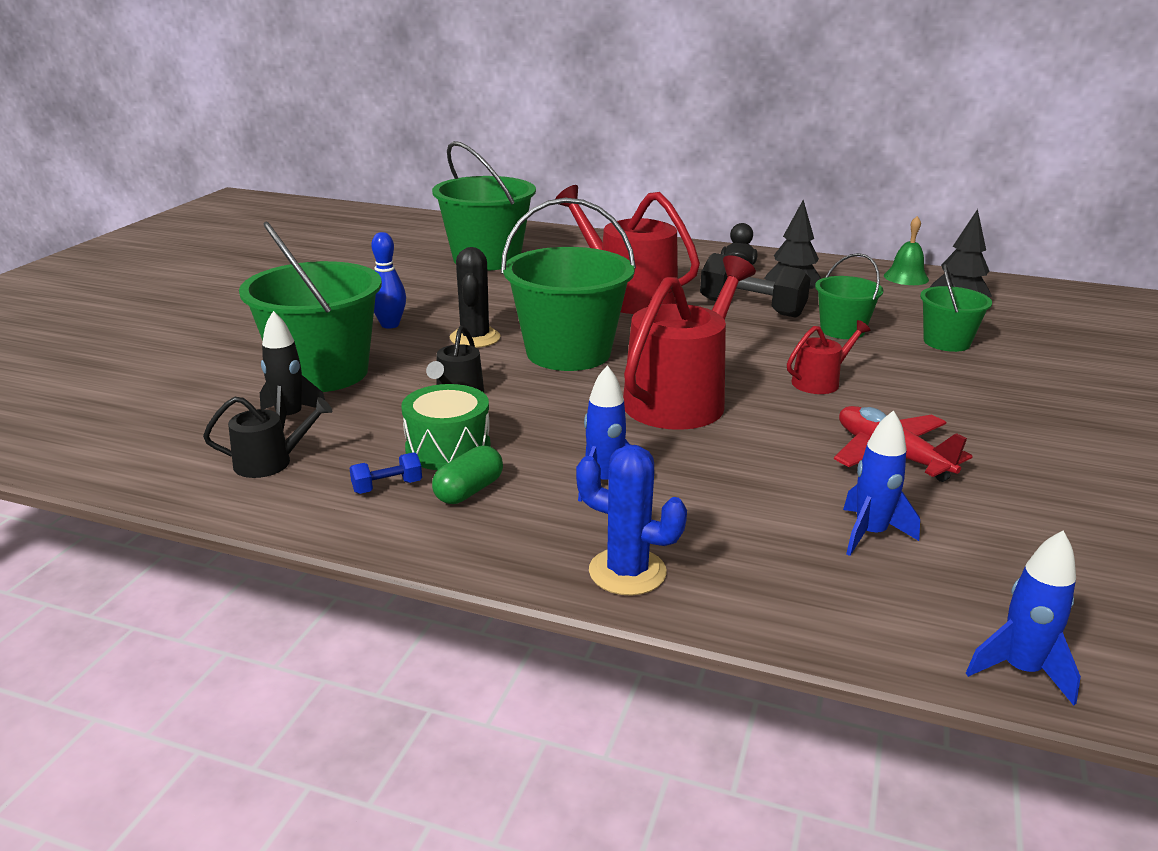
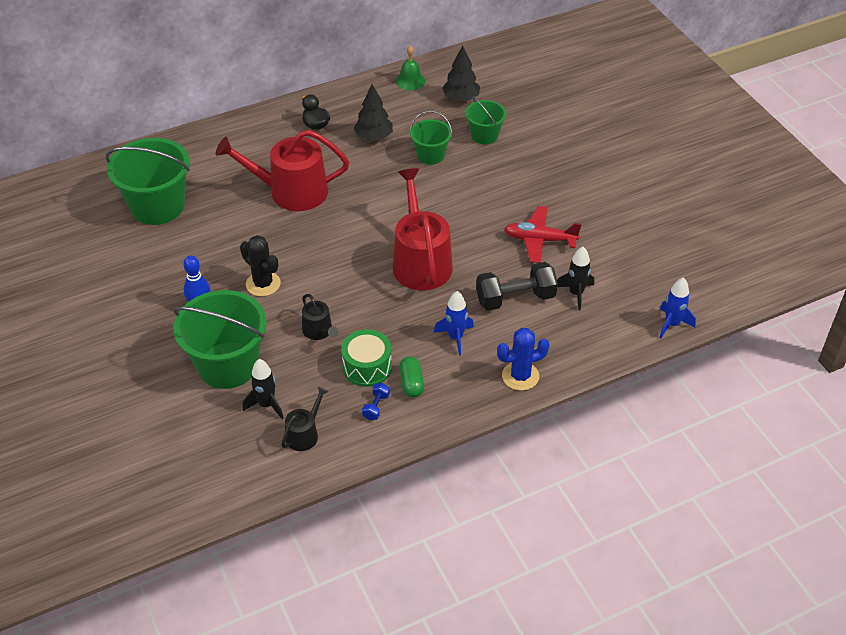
camera: 45 degrees left, 20 degrees up
(568, 353) = (326, 263): green bucket -> none
(752, 308) = (367, 162): black dumbbell -> black dumbbell (515, 298)
(820, 382) = (463, 206): red watering can -> none
(870, 534) = (576, 293): blue rocket -> black rocket

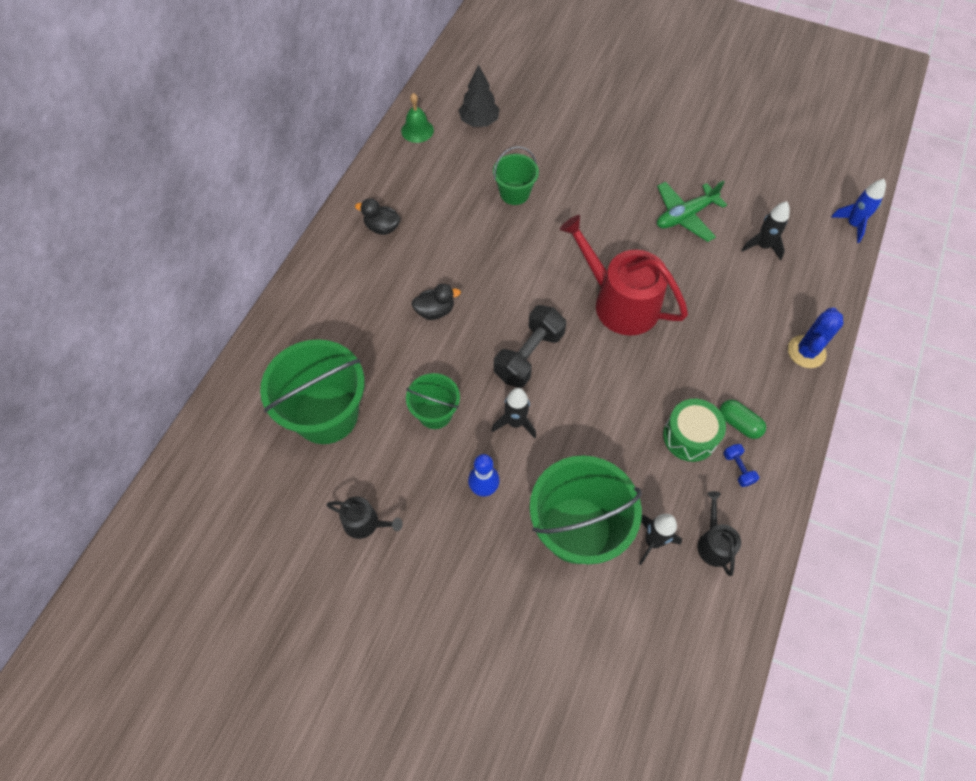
camera: 40 degrees left, 15 degrees up
(263, 284) = (515, 423): black cactus -> black rocket
(291, 191) = (435, 311): red watering can -> black duck
(319, 331) = (614, 433): black watering can -> black watering can (365, 523)
(374, 137) = (447, 206): black tree -> none
(455, 337) = (723, 354): blue rocket -> none
(484, 135) = (537, 145): green bucket -> green bucket (435, 413)
(515, 298) = (726, 283): black dumbbell -> black dumbbell (528, 355)
(539, 240) = (685, 216): red plane -> green plane

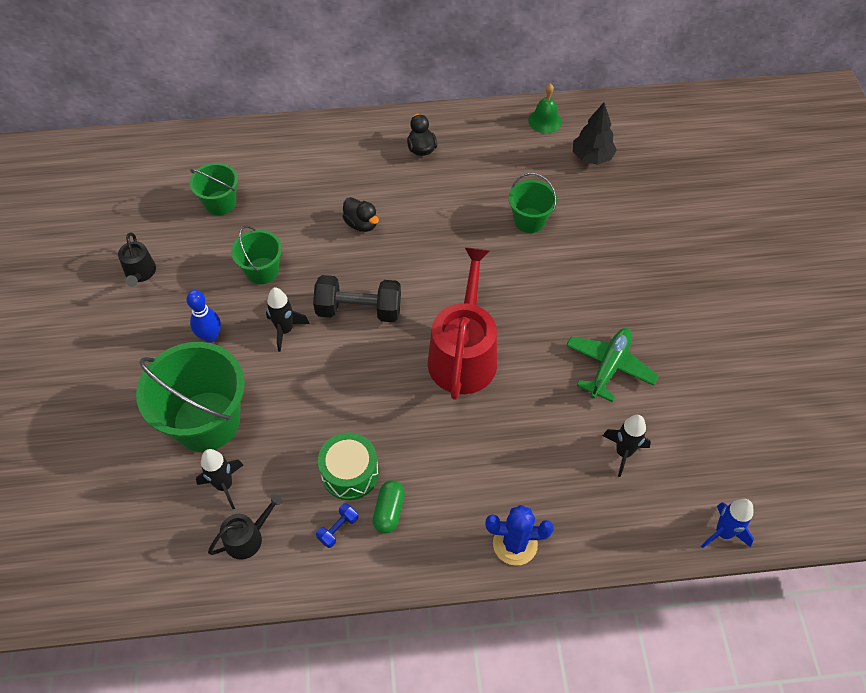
camera: 60 degrees right, 5 degrees down
(326, 414) = (220, 203): green bucket -> green bucket, size x0.54
(685, 216) = (609, 367): green plane -> green plane turned 90 degrees clockwise

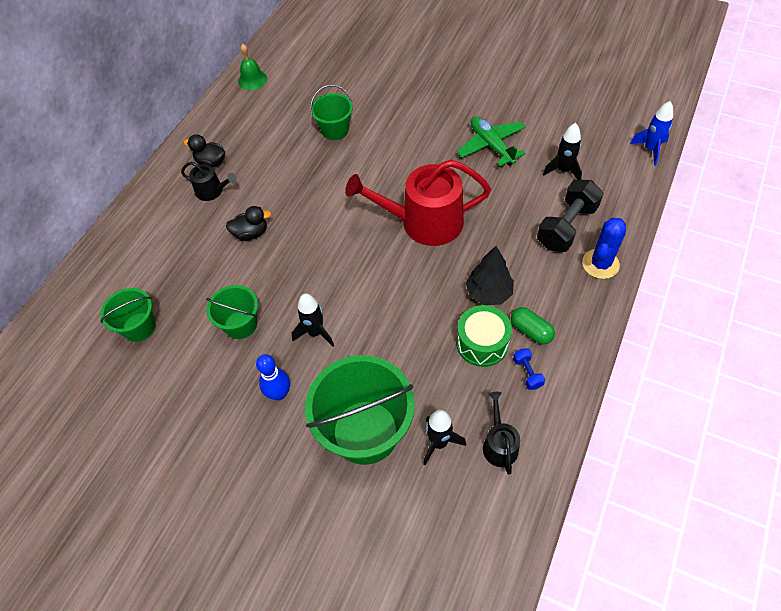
camera: 55 degrees left, 0 degrees up
(140, 273) = (163, 426): black watering can -> black watering can (212, 191)
(359, 310) = (334, 271): black dumbbell -> black dumbbell (566, 227)
(463, 354) = (423, 222): red watering can -> red watering can turned 45 degrees counterclockwise
(592, 157) = (309, 71): black tree -> black tree (488, 293)

